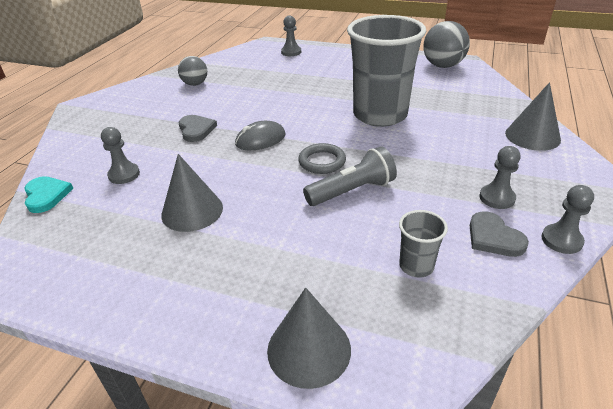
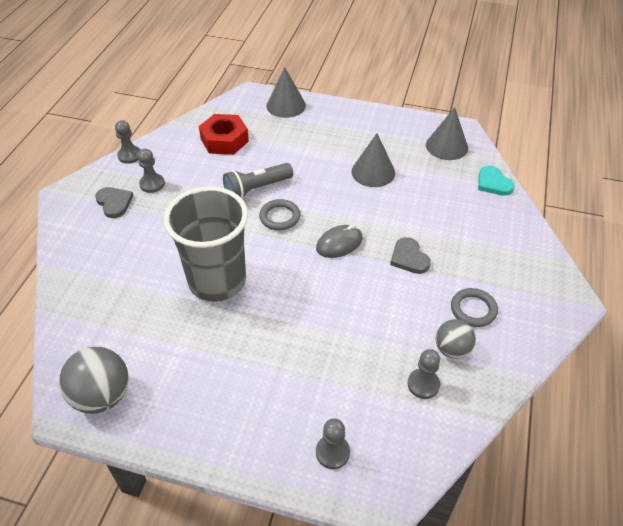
camera: 175 degrees right, 10 degrees up
(124, 175) = (445, 202): grey pawn -> grey pawn (423, 384)
(163, 101) = (473, 309): none -> grey ring
(416, 266) = (224, 140): grey cup -> red nut
(493, 237) = (170, 156): grey heart -> grey heart (114, 203)
(532, 136) = (80, 248): grey cone -> grey cone (446, 146)

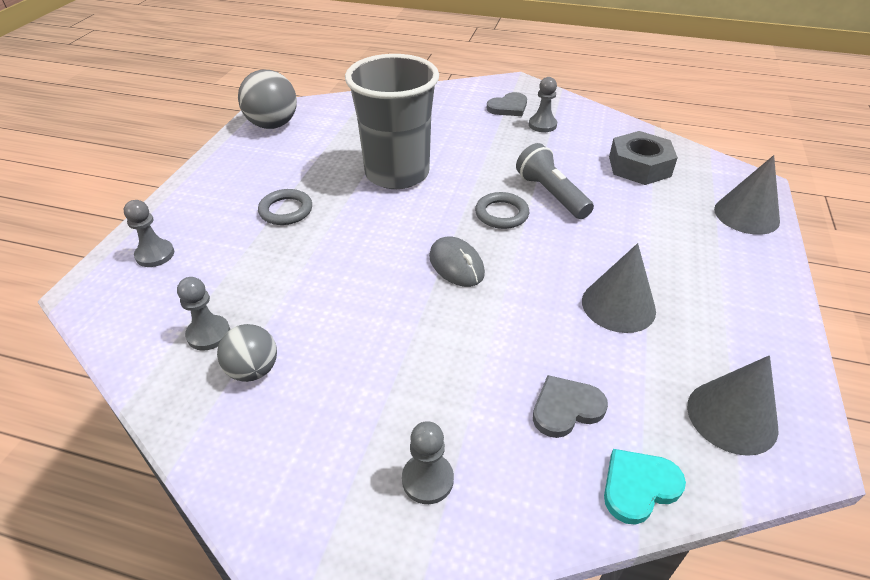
camera: 90 degrees right, 5 degrees down
(130, 155) = (586, 108): grey pawn -> grey pawn (427, 479)
(224, 140) = (639, 166): red nut -> grey nut
(409, 258) = (429, 336): grey heart -> grey heart (566, 408)
(473, 309) = (319, 405): grey ring -> grey ring (286, 210)

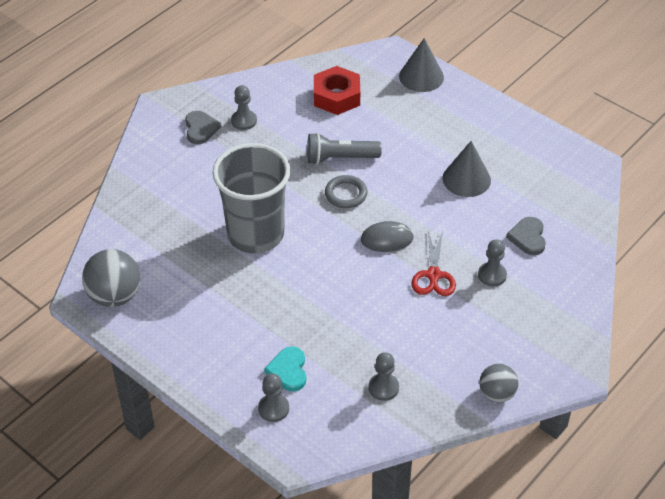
camera: 65 degrees left, 5 degrees up
(253, 370) = (429, 370): grey ball -> grey ball (496, 394)
(286, 210) = (263, 316): grey ring -> none
(423, 325) = (433, 275): none -> red scissors
(427, 479) = (545, 311): grey pawn -> grey pawn (492, 275)
(639, 166) = (336, 96): grey nut -> red nut
(639, 486) = (585, 232): turquoise heart -> turquoise heart (288, 370)
(732, 417) = (564, 176): grey cone -> none

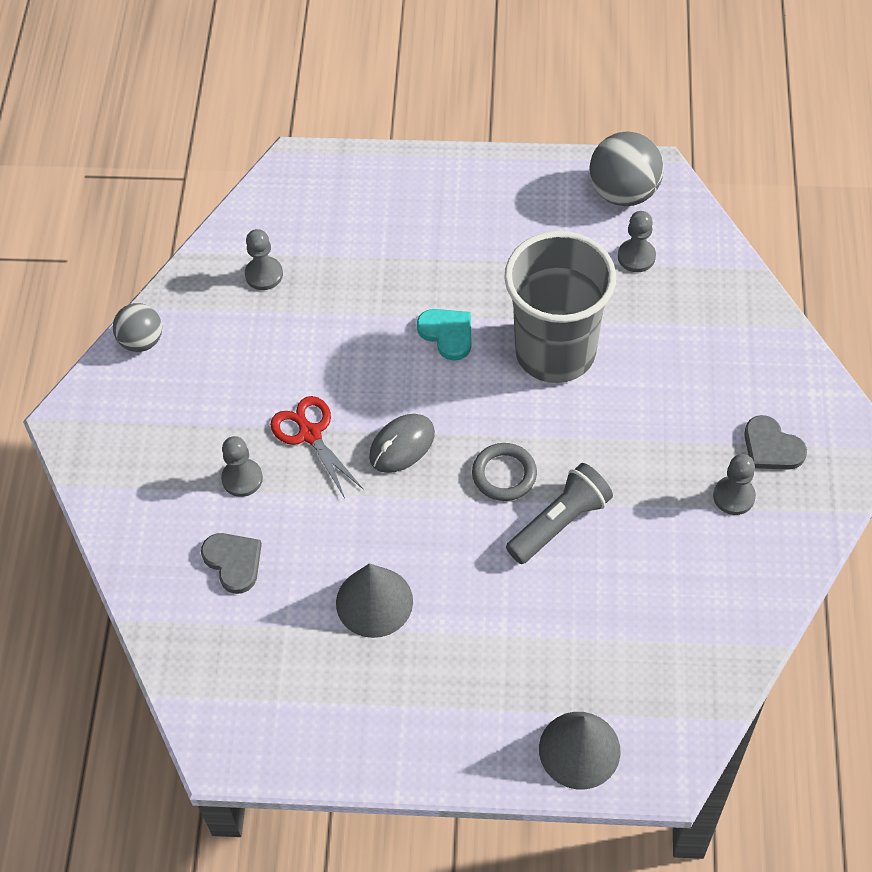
camera: 145 degrees right, 10 degrees up
(273, 409) = (354, 189): grey pawn -> grey pawn (636, 257)
(288, 370) = (374, 232): turquoise heart -> turquoise heart (447, 334)
(336, 96) = (659, 624): red nut -> none

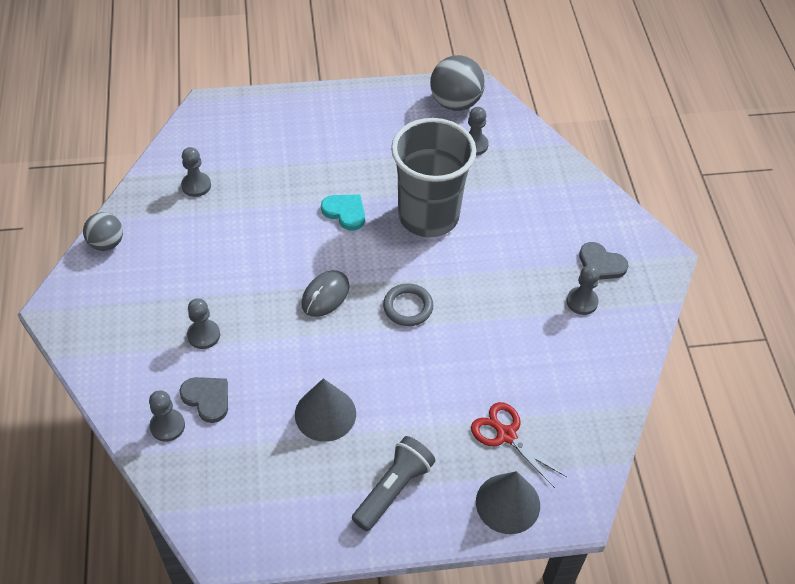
camera: 15 degrees left, 5 degrees down
(181, 590) = (167, 426): none -> grey pawn
(309, 433) = (252, 295): red scissors -> red scissors (506, 434)
(560, 522) = (457, 336): grey flashlight -> grey flashlight (393, 489)

